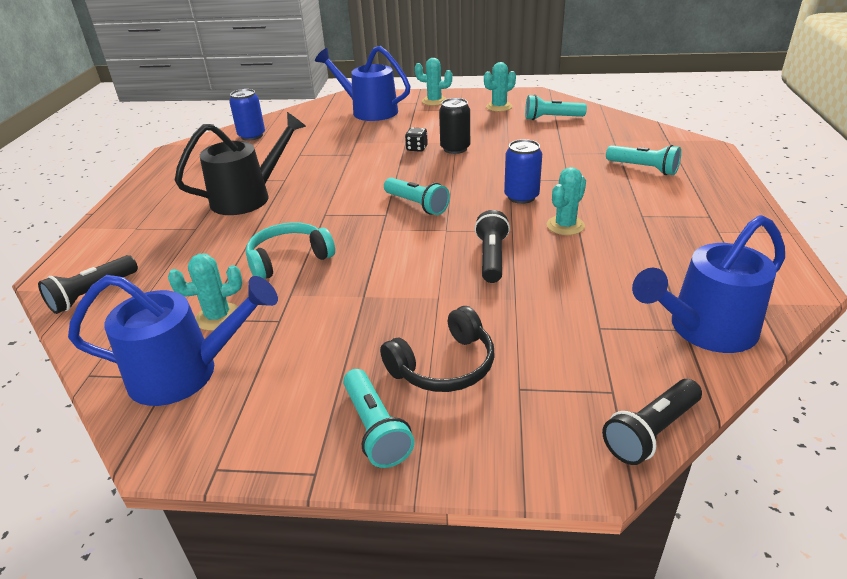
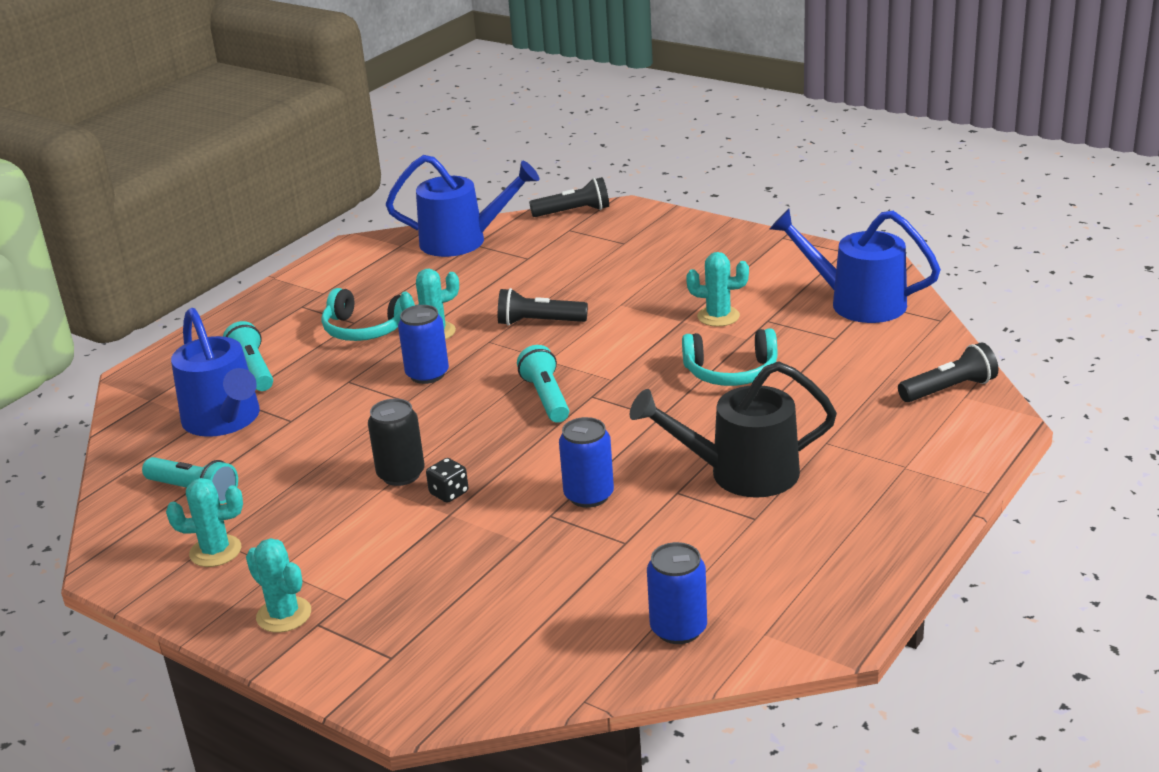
camera: 150 degrees left, 5 degrees down
(218, 317) = (821, 336): turquoise cactus -> turquoise cactus (718, 316)
(336, 166) = (589, 495): none -> blue can
(368, 111) = (422, 630): blue watering can -> blue watering can (225, 421)
(375, 429) = (733, 246): turquoise flashlight -> none
(444, 366) = (660, 263): black headphones -> none
(492, 257) = (539, 322): black flashlight -> black flashlight turned 60 degrees clockwise
(622, 213) = (365, 329): none -> turquoise headphones

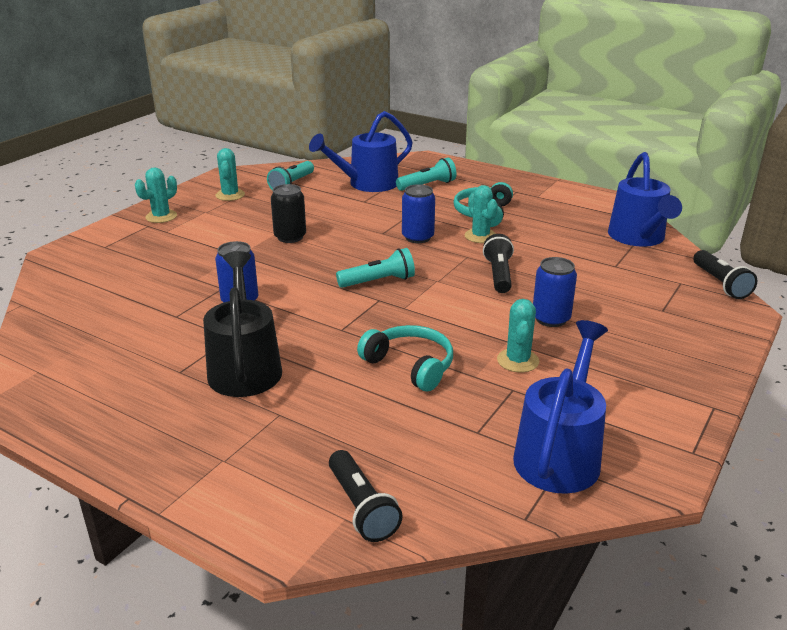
camera: 85 degrees right, 0 degrees up
(449, 493) = (262, 253): black dice -> none
(678, 629) = (66, 337): blue can -> blue can (551, 319)
(731, 372) = (410, 365): turquoise headphones -> turquoise headphones turned 135 degrees clockwise

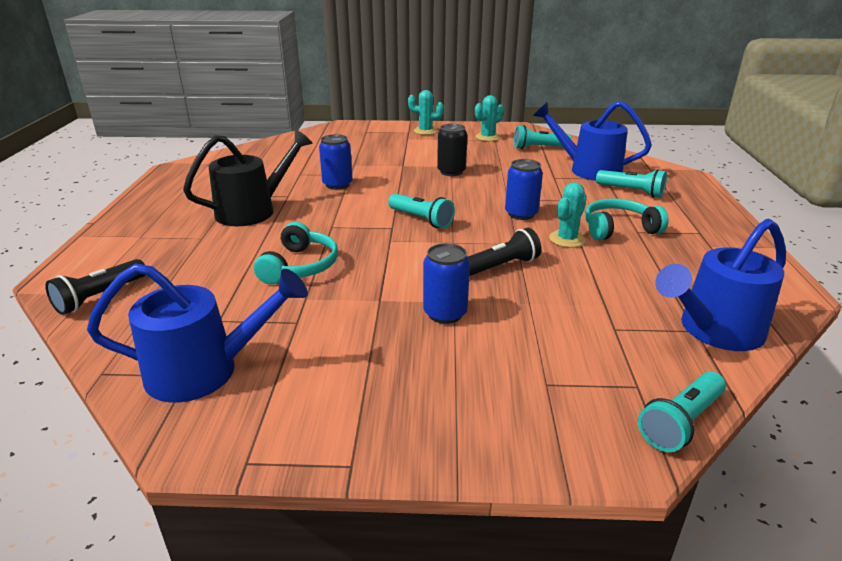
camera: 60 degrees right, 0 degrees up
(518, 361) = (348, 313): turquoise cactus -> none
(720, 284) = (680, 422): black flashlight -> turquoise flashlight

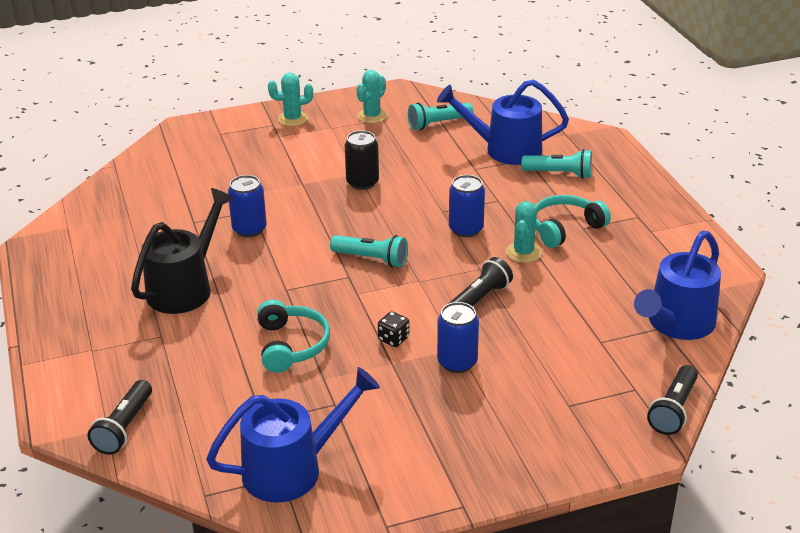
camera: 20 degrees left, 5 degrees up
(396, 281) = (393, 339): none -> black dice
(680, 422) = (673, 410): turquoise flashlight -> black flashlight

